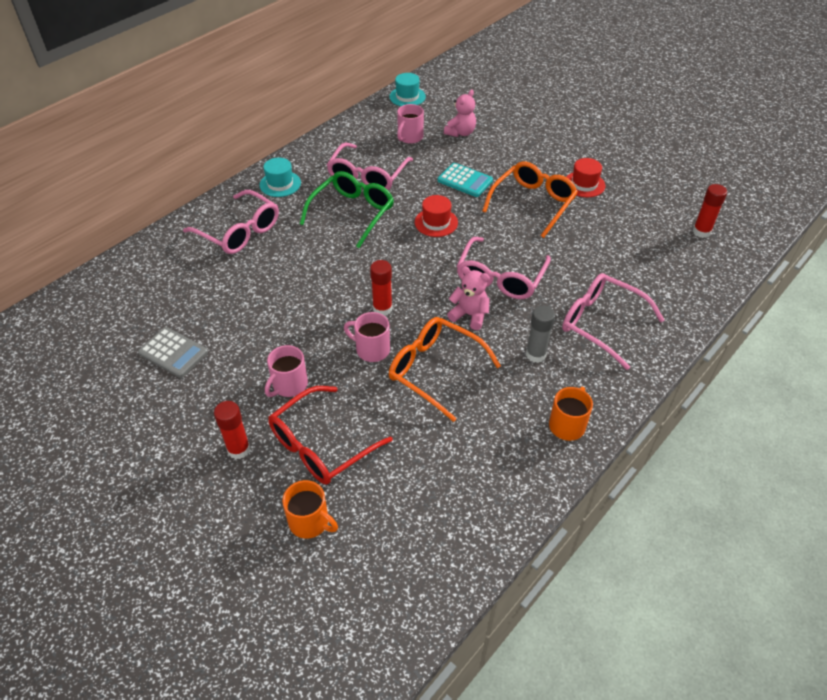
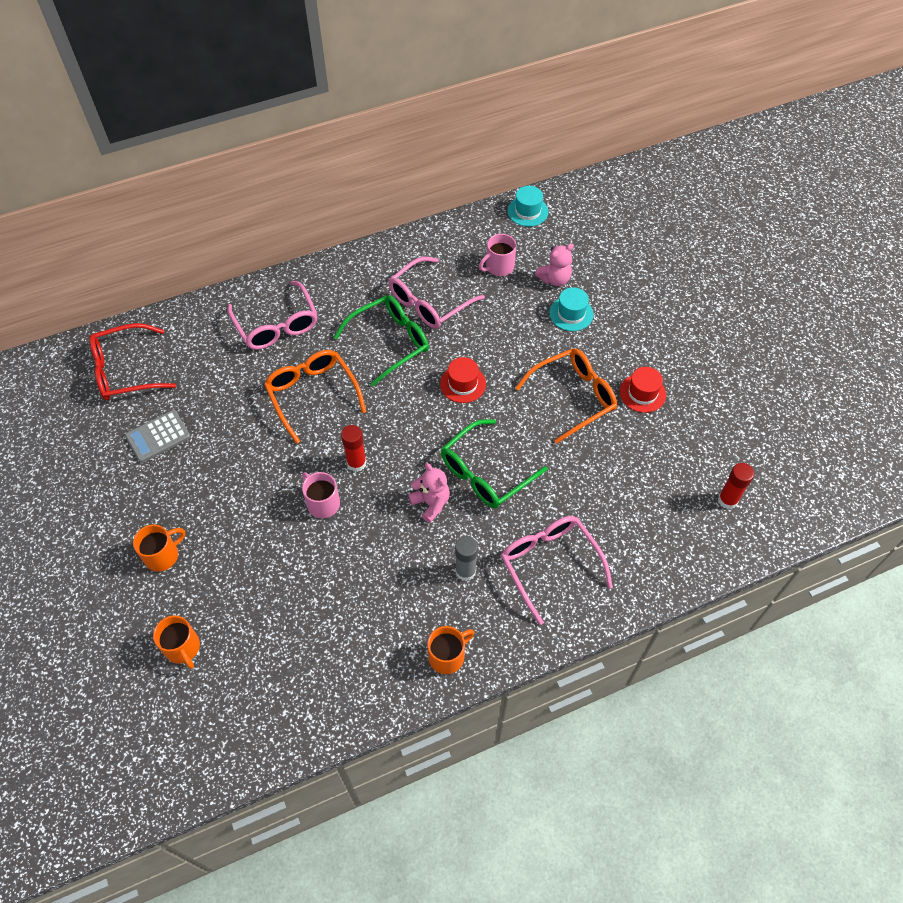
camera: 25 degrees right, 10 degrees up
(173, 353) = (158, 436): grey calculator -> grey calculator turned 90 degrees clockwise
(238, 449) = (163, 555): red glue stick -> orange mug
(280, 184) = (342, 281): turquoise hat -> turquoise hat (571, 314)
(289, 385) = (234, 510): pink mug -> none
(321, 445) = (229, 581): red glasses -> red glasses (125, 370)
(435, 370) = (365, 548): orange glasses -> orange glasses (312, 395)
(465, 181) = (522, 343): turquoise calculator -> none
(500, 278) = (485, 473): pink glasses -> green glasses

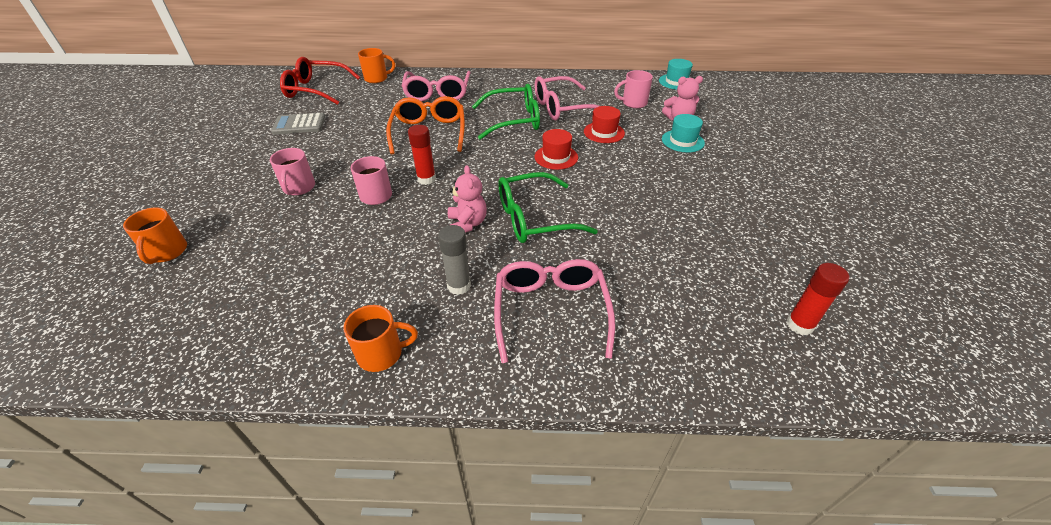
camera: 25 degrees right, 15 degrees down
(163, 555) = (225, 188): orange mug -> orange mug (377, 78)
(239, 525) = (299, 188): none -> pink mug
(573, 397) = (655, 191): orange glasses -> none
(642, 393) = (729, 208): red hat -> red hat (604, 132)

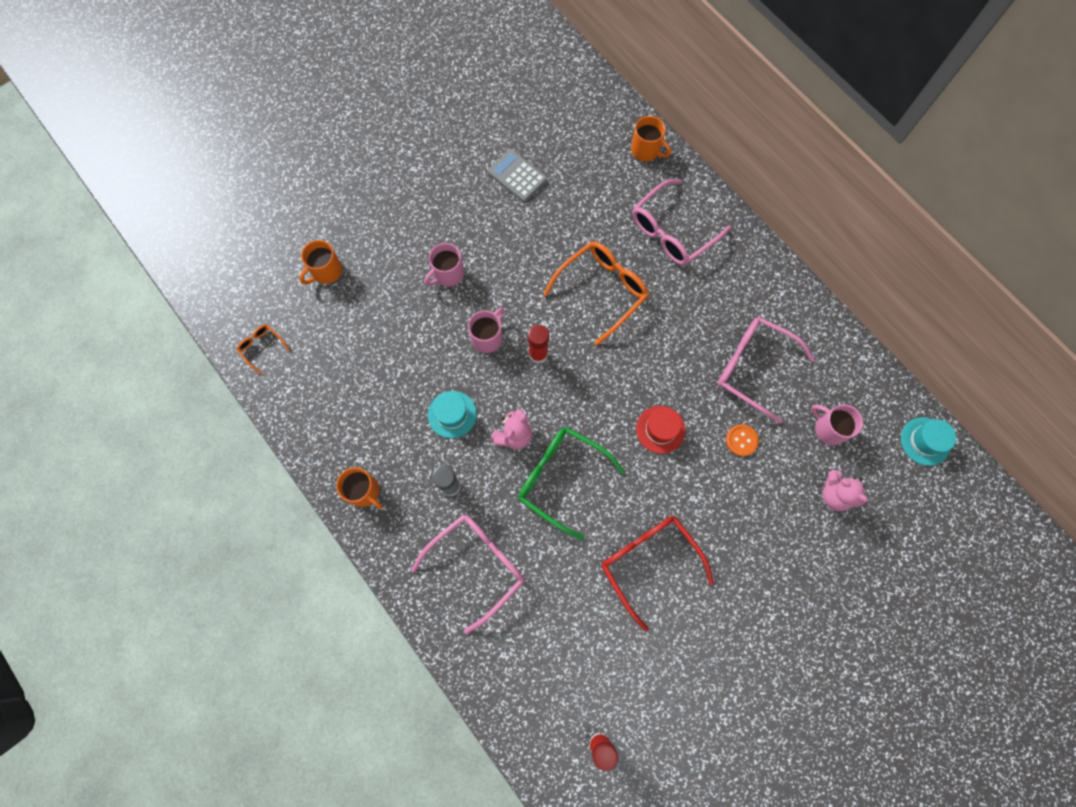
camera: 50 degrees right, 30 degrees up
(132, 344) = (262, 347): none -> orange glasses
(316, 90) = (577, 123): red glasses -> red glasses (649, 562)
(514, 120) = (688, 343): green glasses -> none
(604, 132) = (741, 440): red hat -> orange button
(682, 141) = (792, 523): turquoise hat -> turquoise hat (452, 414)

